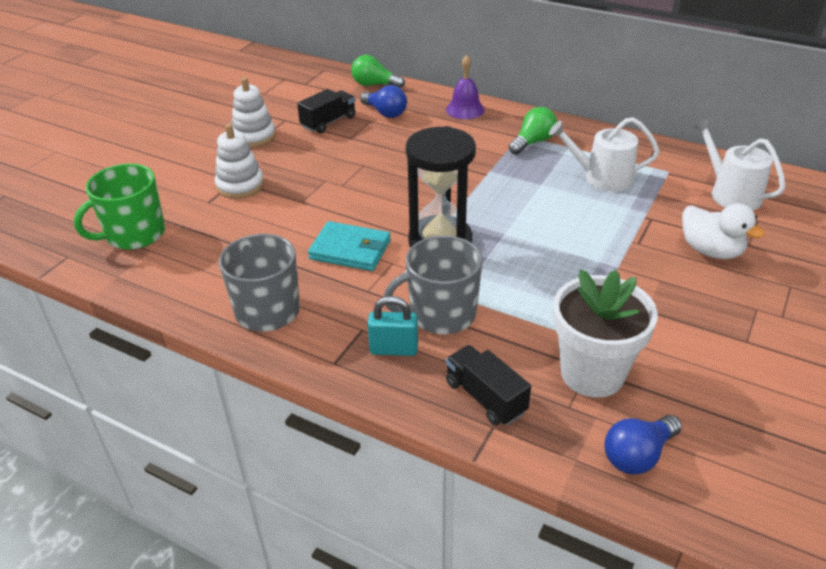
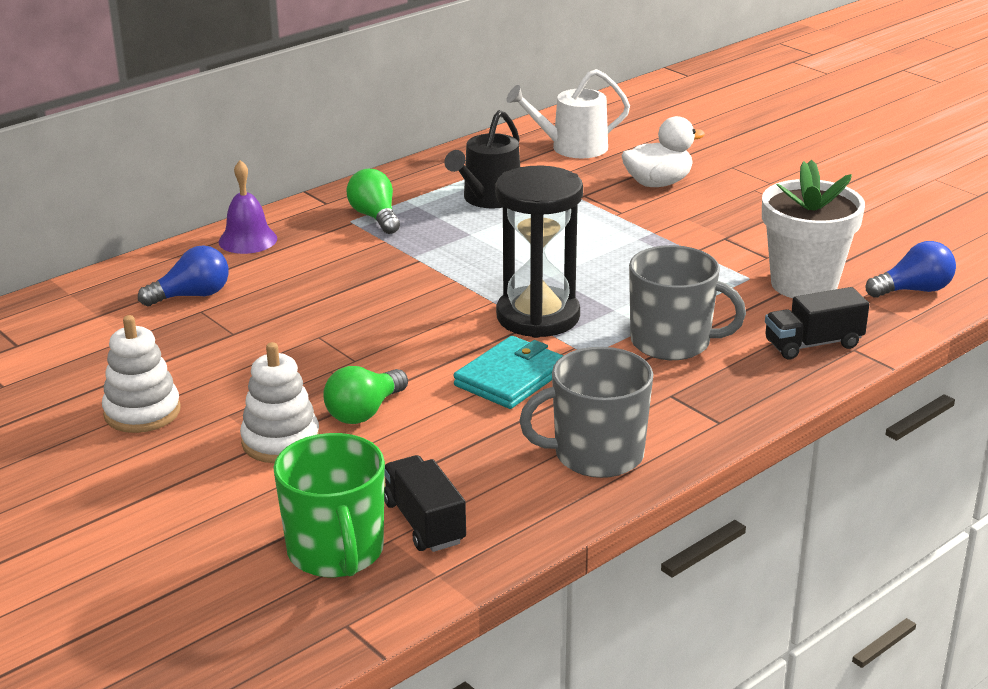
camera: 70 degrees left, 10 degrees down
(328, 122) = (169, 343): black truck -> black truck (424, 522)
(374, 85) = (96, 289): green light bulb -> green light bulb (364, 412)
(394, 349) = (715, 381): turquoise padlock -> none
(441, 314) = (672, 342): grey mug -> grey mug turned 75 degrees counterclockwise
(602, 178) = (488, 199): white watering can -> black watering can
(638, 455) = (913, 290): blue light bulb -> blue light bulb turned 90 degrees counterclockwise

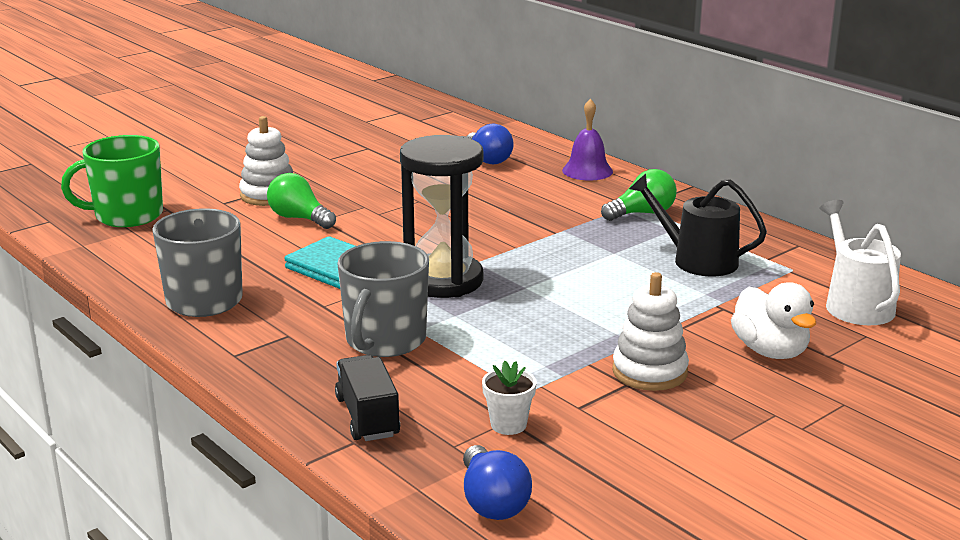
camera: 90 degrees right, 5 degrees down
(142, 412) = (321, 156): white stacking toy -> white stacking toy (649, 372)
(424, 522) = (145, 240): black truck -> none
(804, 284) = (508, 425): white flower pot -> white flower pot, size x0.45

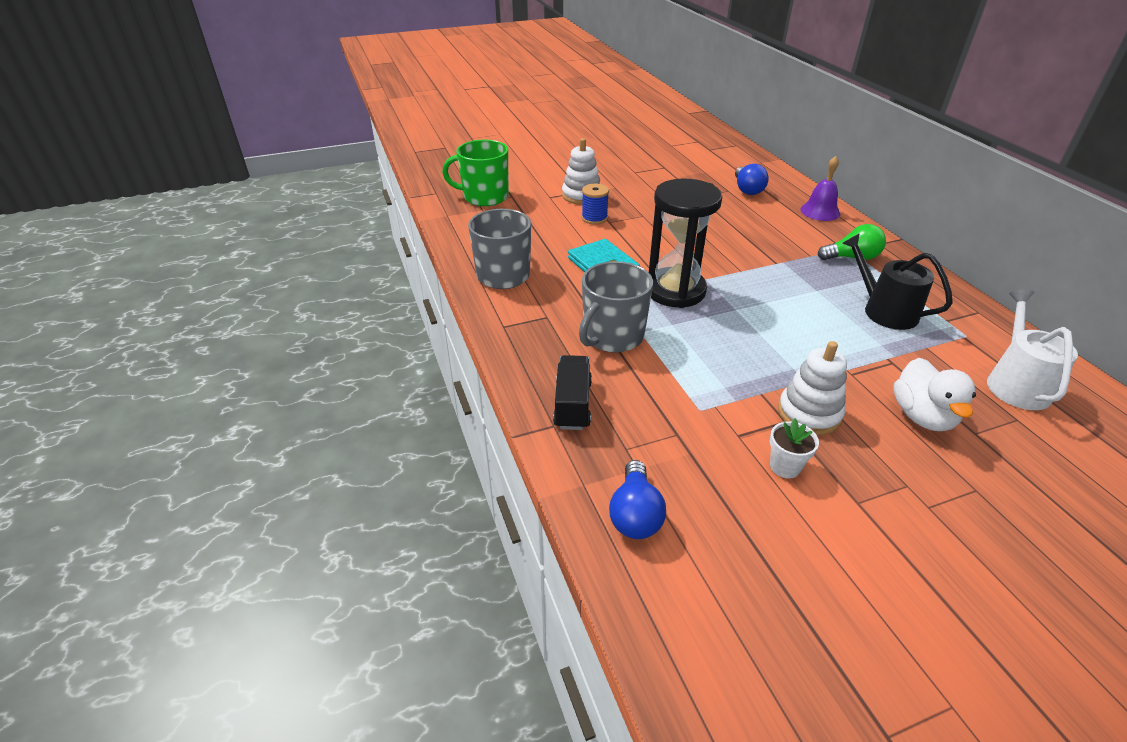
camera: 20 degrees right, 15 degrees up
(299, 218) = (594, 218): green light bulb -> blue spool
(508, 425) = (675, 439): white flower pot -> white flower pot (785, 467)

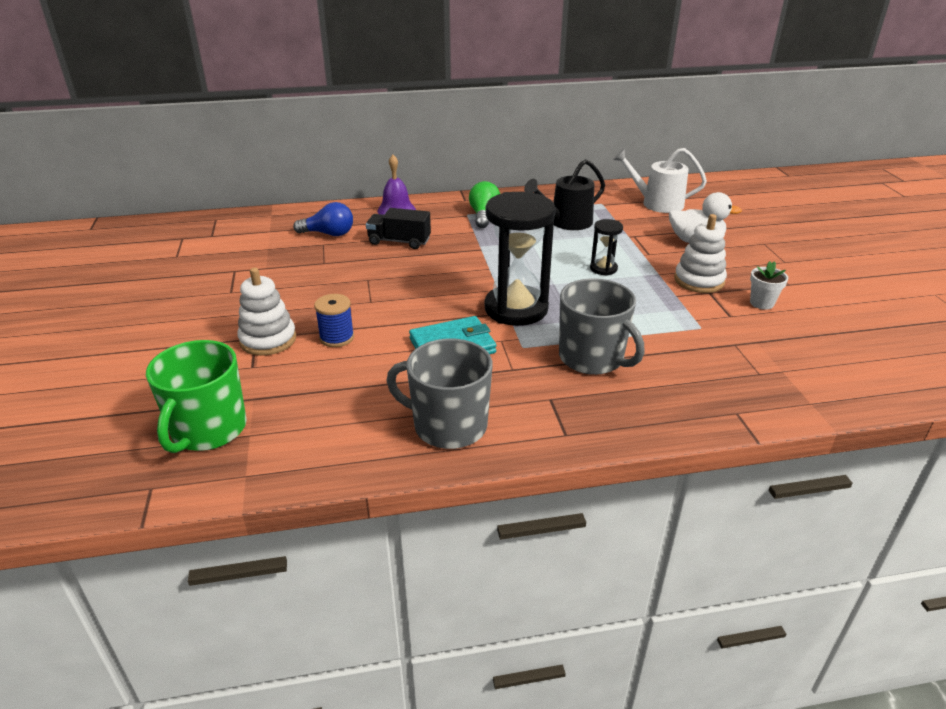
camera: 80 degrees left, 5 degrees down
(573, 404) = (704, 397): black truck -> black truck (399, 241)
(635, 514) = (836, 380): blue light bulb -> none
(789, 339) = (603, 268): none -> black hourglass

